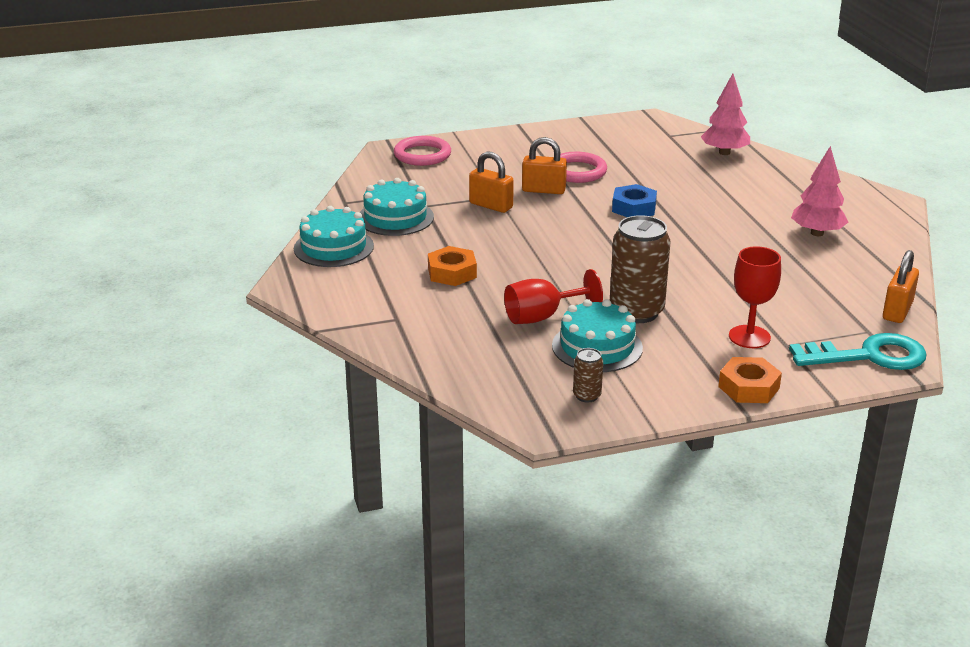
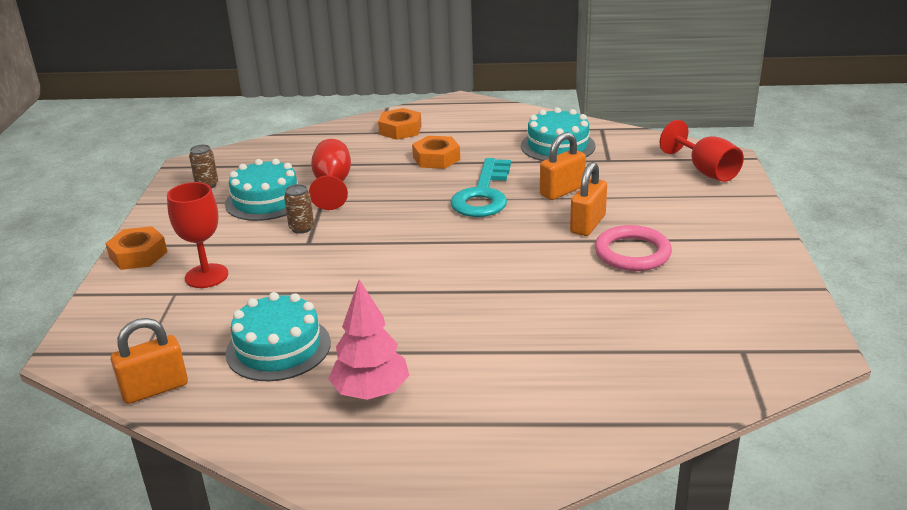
camera: 110 degrees right, 0 degrees up
(333, 247) = (513, 119): turquoise cake -> turquoise cake (278, 348)
(386, 307) = (400, 130): none -> orange nut
(422, 155) = (705, 171): pink ring -> red goblet
(634, 208) = (515, 271): blue nut -> none
(636, 312) = (301, 228): brown can -> brown can, size x0.47
(724, 152) = (663, 386): pink tree -> none
(868, 356) = (106, 336): turquoise key -> turquoise key (483, 194)
(897, 311) = (155, 389): orange padlock -> orange padlock turned 75 degrees counterclockwise

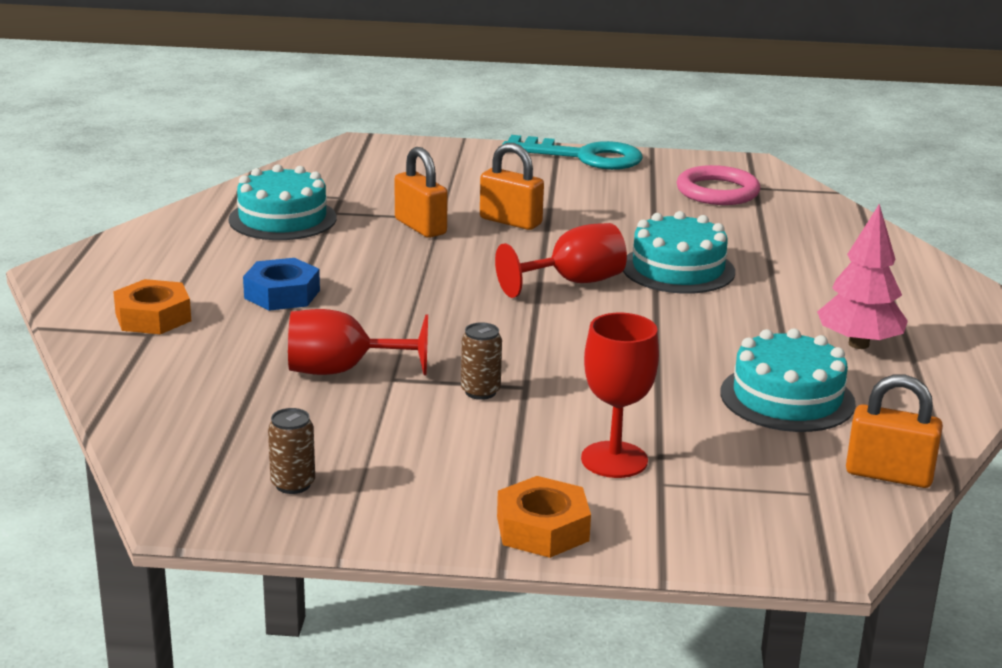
camera: 90 degrees left, 5 degrees down
(155, 389) = (889, 475): orange padlock -> orange padlock turned 45 degrees counterclockwise
(266, 200) = (376, 424): turquoise cake -> turquoise cake (678, 269)
(436, 158) = (282, 294): orange nut -> blue nut
(483, 194) = (414, 270): turquoise key -> turquoise key (584, 157)
(632, 253) = (580, 208): pink ring -> pink ring (717, 191)
(705, 171) = (396, 156): red goblet -> red goblet (573, 282)

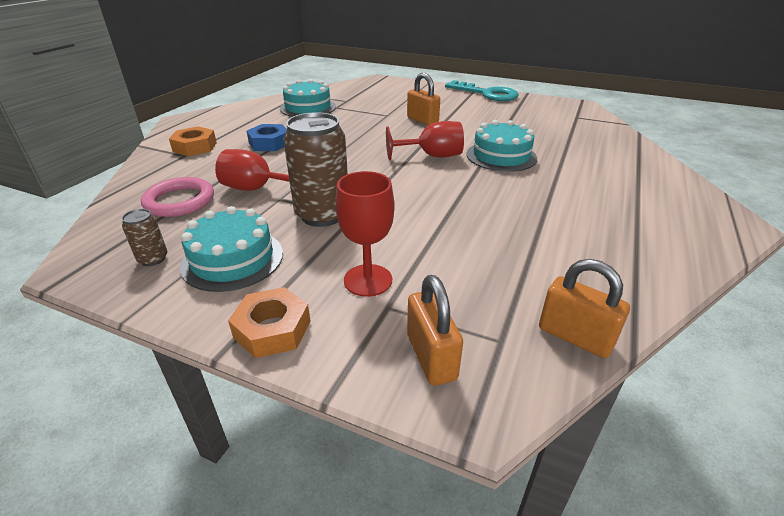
camera: 20 degrees right, 10 degrees up
(420, 227) = (372, 118): orange padlock -> orange padlock (431, 357)
(480, 392) = (322, 215): brown can -> brown can, size x2.14
(717, 191) = (552, 117): pink ring -> pink ring (179, 201)
(787, 398) = (524, 253): turquoise cake -> turquoise cake (232, 259)
(858, 344) = (598, 220): pink tree -> none

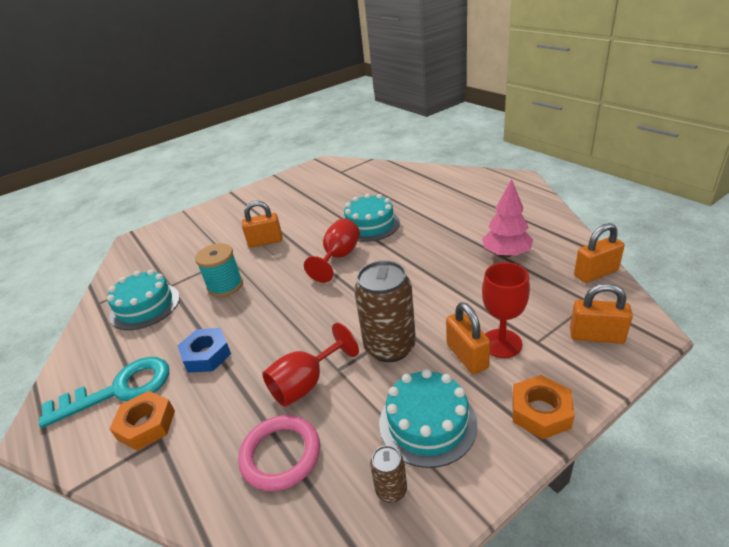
camera: 55 degrees left, 0 degrees up
(334, 261) = (467, 356): none -> orange padlock
(351, 124) = (225, 286): none -> turquoise spool
(486, 94) = (251, 193): turquoise key -> turquoise key (119, 390)
(540, 250) = (506, 254): none -> pink tree

